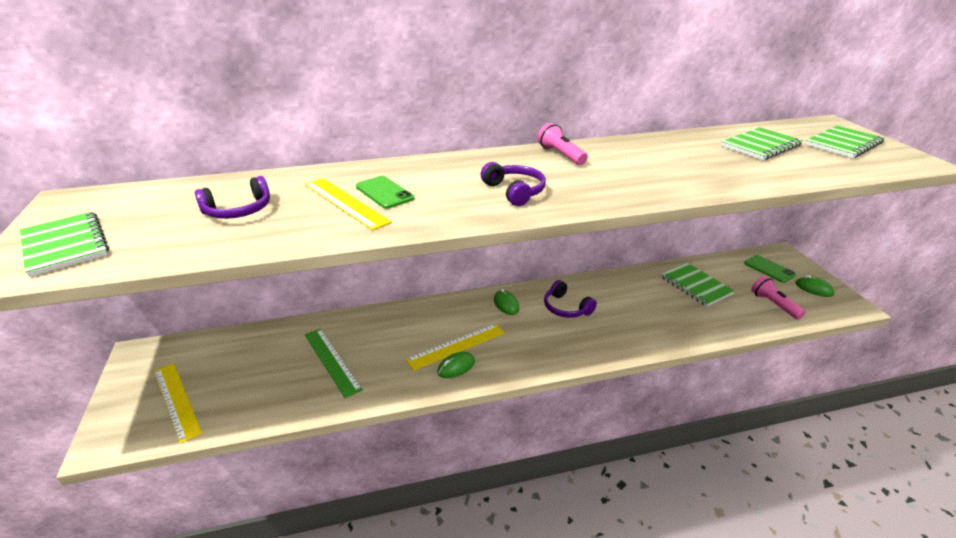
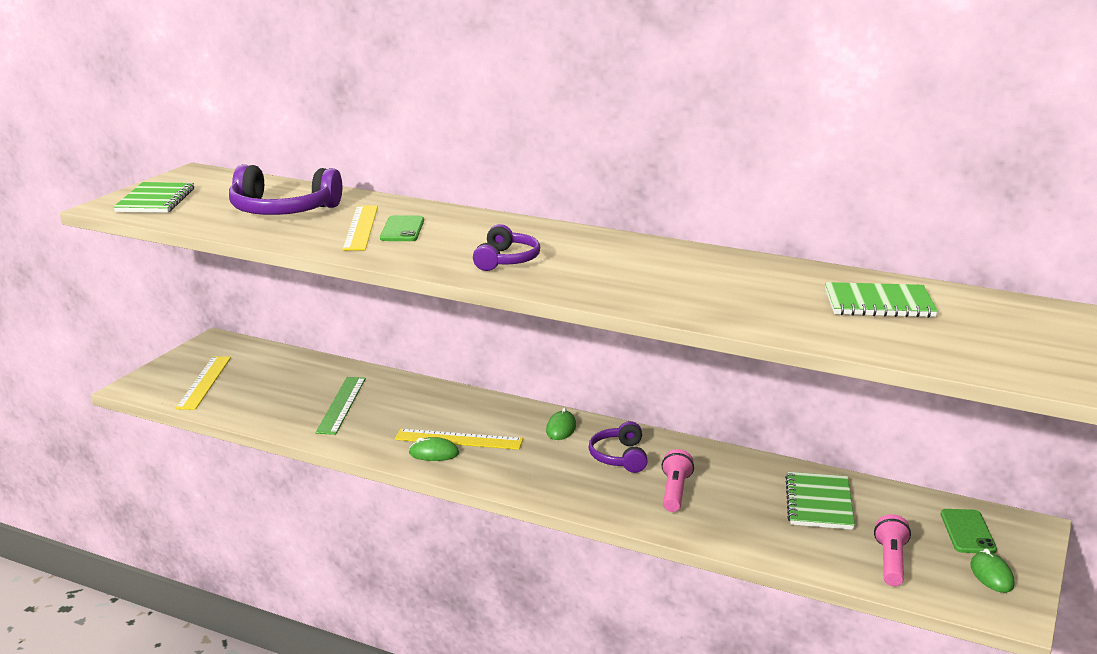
camera: 40 degrees right, 10 degrees down
(238, 210) = (282, 210): purple headphones -> purple headphones, size x1.67
(561, 155) = (622, 247): pink flashlight -> pink flashlight (675, 492)
(843, 144) = (1005, 334): green notebook -> none

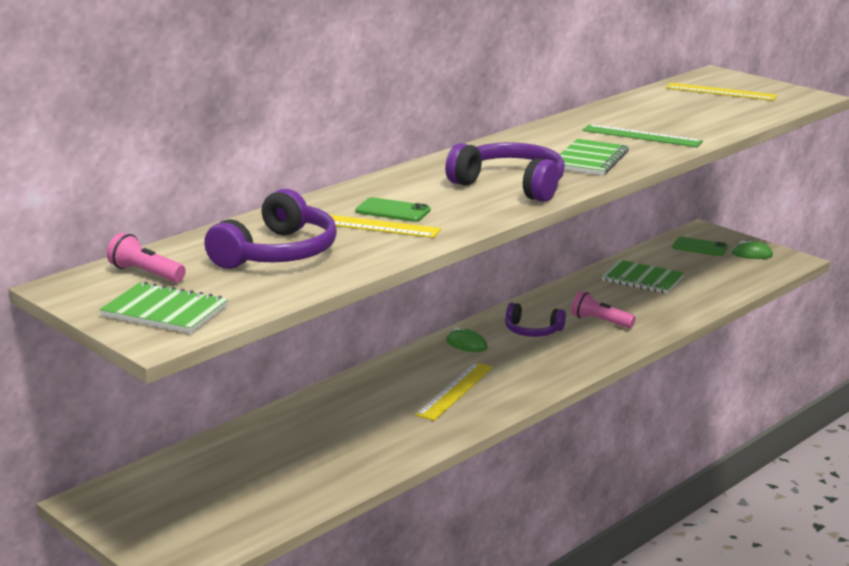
camera: 70 degrees left, 0 degrees up
(204, 382) = (207, 516): yellow ruler -> yellow ruler (721, 92)
(341, 405) = (336, 439): green ruler -> green ruler (642, 136)
(434, 453) = (475, 406): green mouse -> none
(506, 260) = (511, 185): purple headphones -> purple headphones, size x1.67
(879, 303) = (675, 106): green notebook -> green notebook (589, 160)
(891, 562) = (726, 276): pink flashlight -> pink flashlight (146, 273)

